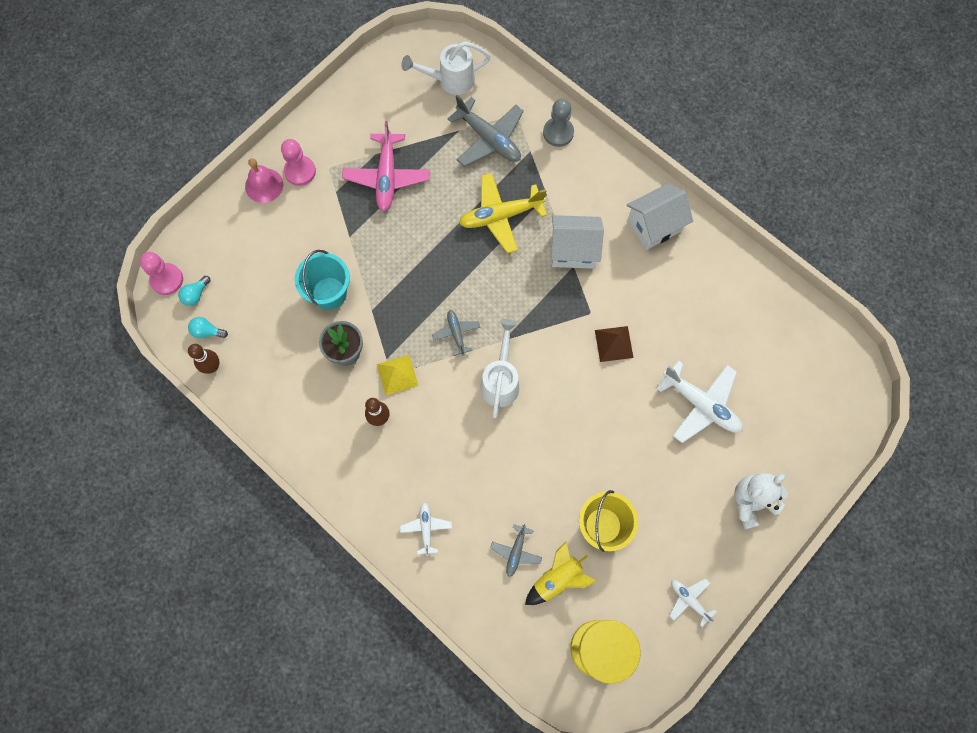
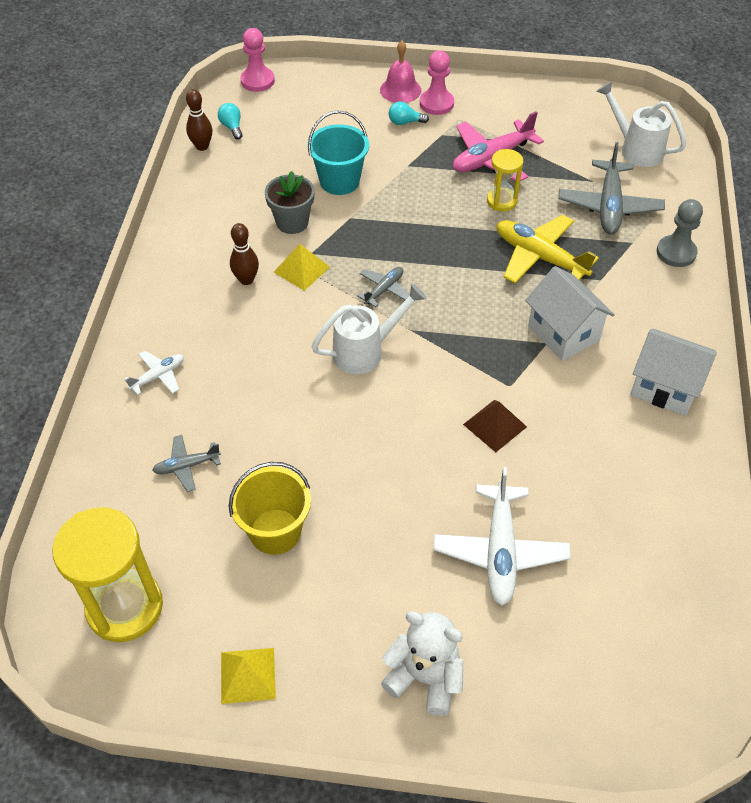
camera: 55 degrees right, 20 degrees down
(196, 294) = (260, 103): turquoise light bulb -> turquoise light bulb (405, 122)
(432, 201) = (501, 201): none -> yellow hourglass
(557, 578) = (182, 521): yellow rocket -> none
(689, 600) = (248, 675): white plane -> yellow pyramid

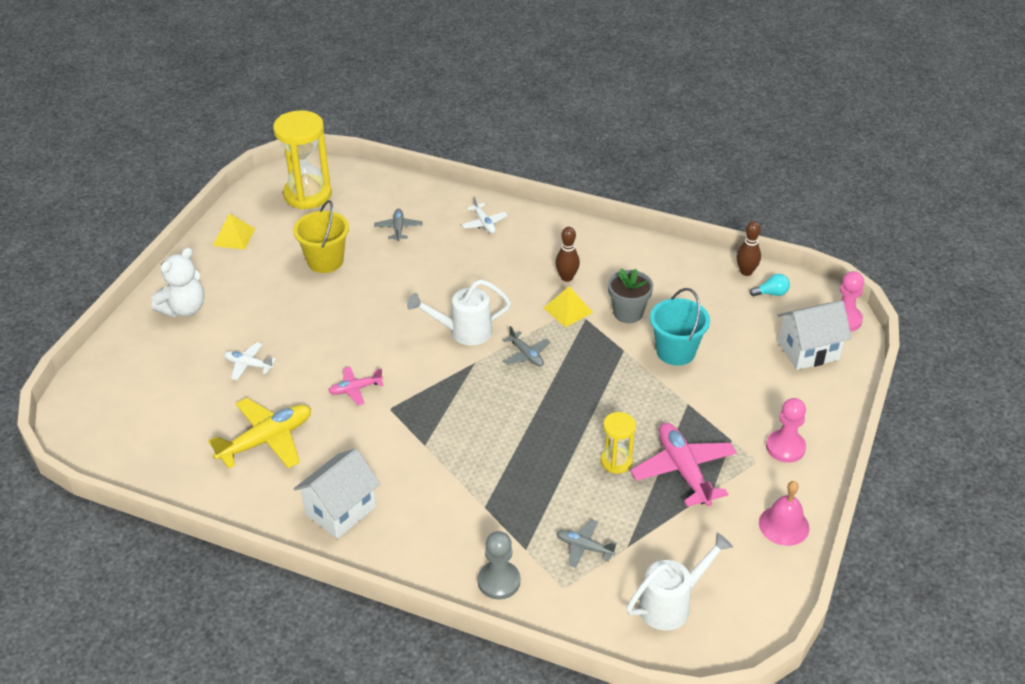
camera: 105 degrees right, 10 degrees down
(366, 351) = (463, 332): white watering can -> white watering can turned 90 degrees clockwise
(400, 90) = (814, 423): pink bell -> pink bell (784, 525)
(405, 122) = (757, 415): turquoise light bulb -> none
(495, 425) = (355, 389): brown pyramid -> pink plane
(500, 551) = (248, 365): white plane -> white plane, size x0.53
(539, 257) = (529, 469): yellow plane -> yellow plane (266, 440)
(563, 333) = (430, 459): white house -> white house (808, 351)
(609, 206) = (584, 547): grey plane -> grey plane, size x0.53

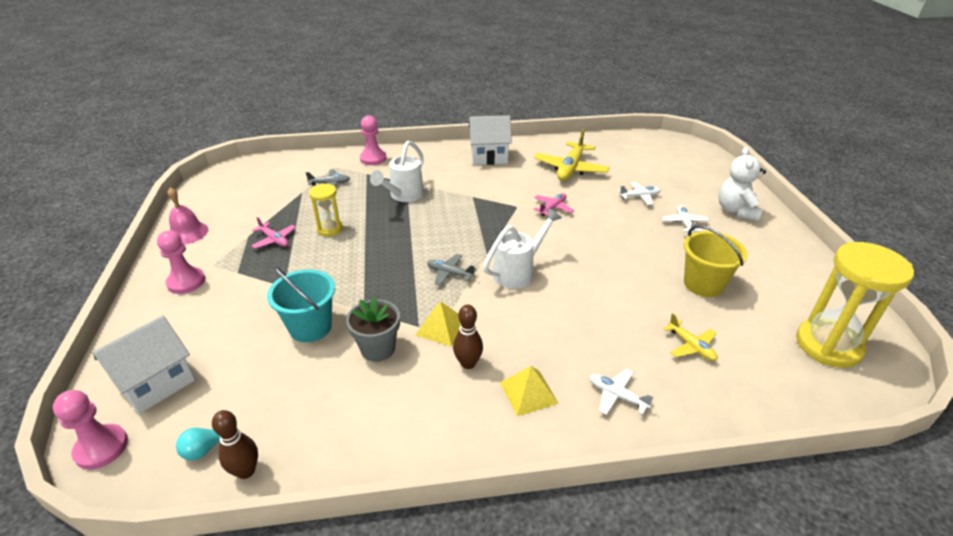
camera: 150 degrees right, 5 degrees down
(233, 237) = (805, 273): yellow pyramid -> yellow pyramid (528, 392)
(253, 317) = (684, 223): none -> white plane
(340, 511) = (489, 157): white house -> white house turned 75 degrees clockwise
(398, 228) = (691, 346): grey plane -> yellow plane
(499, 581) = (373, 158): grey pawn -> pink pawn
(672, 604) = (263, 178): white watering can -> white watering can (403, 196)
(683, 470) = (274, 240): pink plane -> pink plane, size x0.53

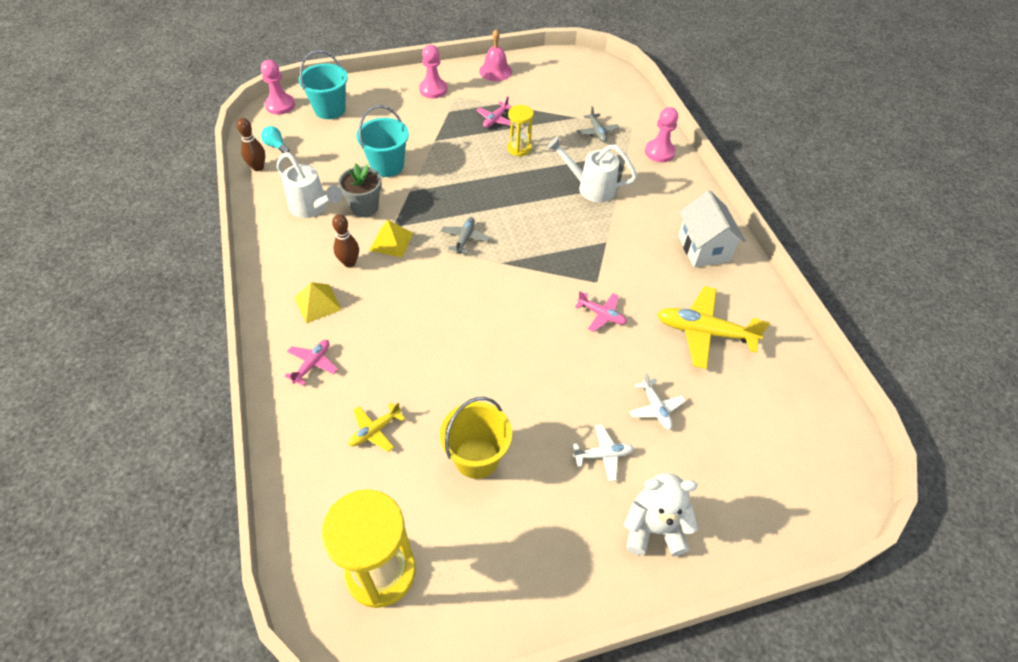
camera: 80 degrees right, 15 degrees up
(156, 383) = (330, 109): white house -> turquoise bucket
(519, 271) = (475, 289): white watering can -> white watering can (313, 208)
(617, 395) = (312, 364): white plane -> pink plane

